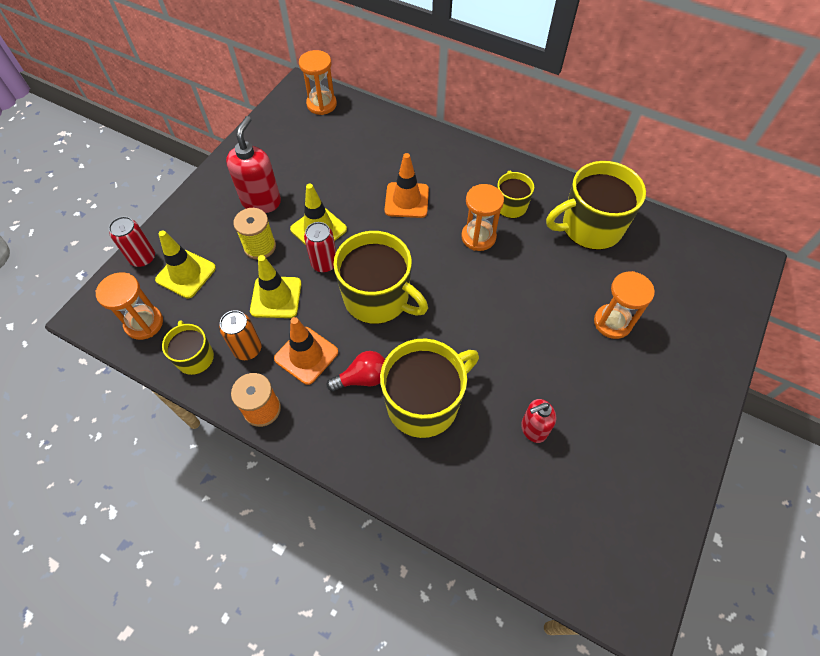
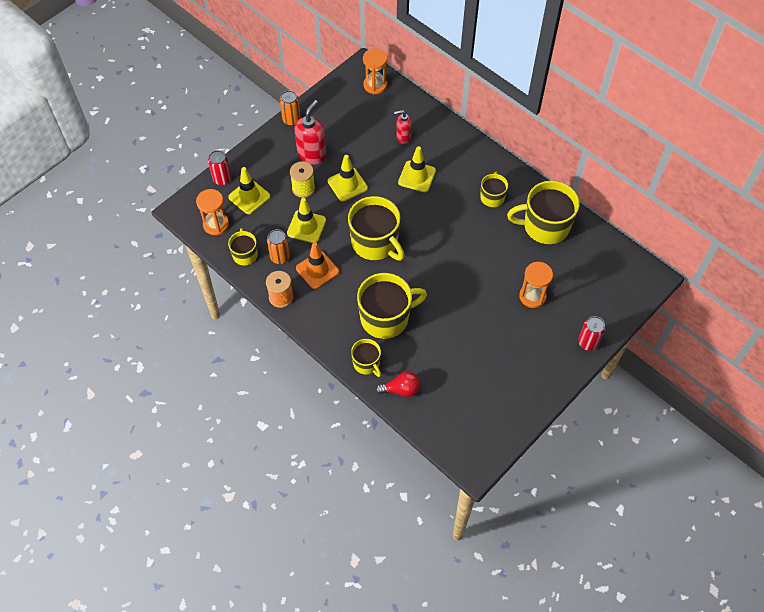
camera: 15 degrees right, 0 degrees up
(224, 164) = (291, 120): none -> orange can
(324, 263) = (345, 210): red can -> red can (588, 342)
(362, 378) = (350, 293): red light bulb -> red light bulb (401, 389)
(406, 200) = (417, 176): orange traffic cone -> yellow traffic cone
(417, 483) = (367, 363): none -> yellow mug
(478, 237) = (460, 215): orange hourglass -> none
(533, 429) = (451, 350): red soap dispenser -> red soap dispenser (403, 137)

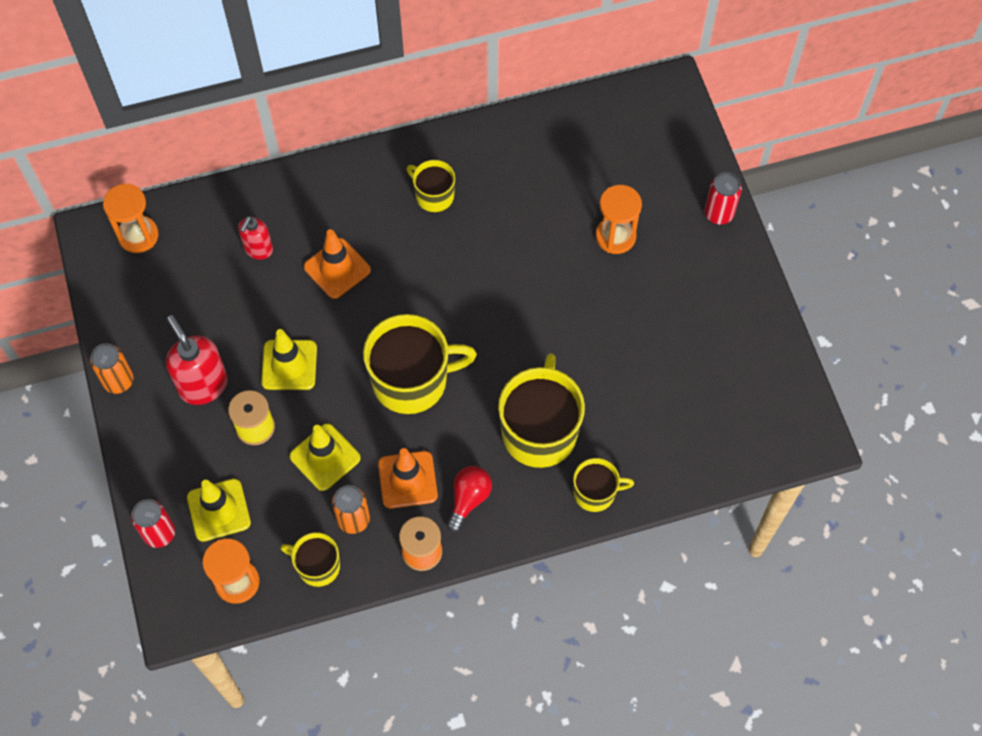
camera: 60 degrees left, 5 degrees up
(401, 389) = (659, 470): red light bulb -> red light bulb (468, 499)
(417, 176) = (337, 268): yellow traffic cone -> orange traffic cone
(545, 226) = (520, 161): yellow mug -> none

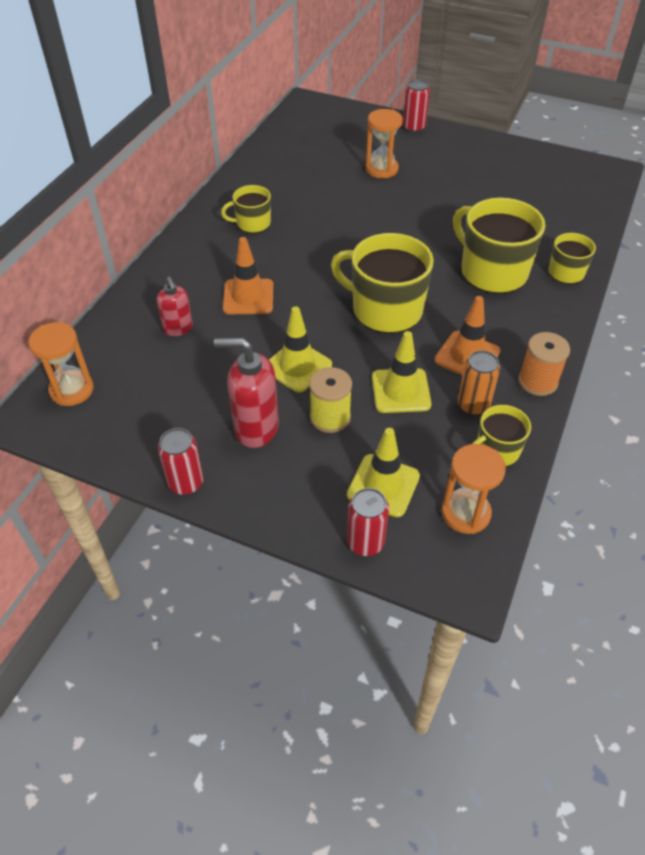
camera: 50 degrees left, 15 degrees down
(118, 381) = (186, 482): orange can -> red can
(412, 380) = (385, 309): yellow mug -> yellow mug turned 90 degrees counterclockwise
(468, 499) = (515, 333): red light bulb -> none

